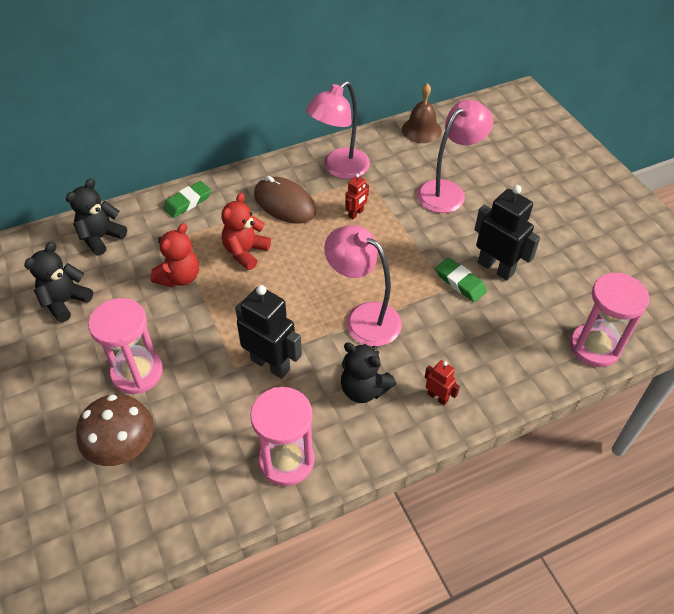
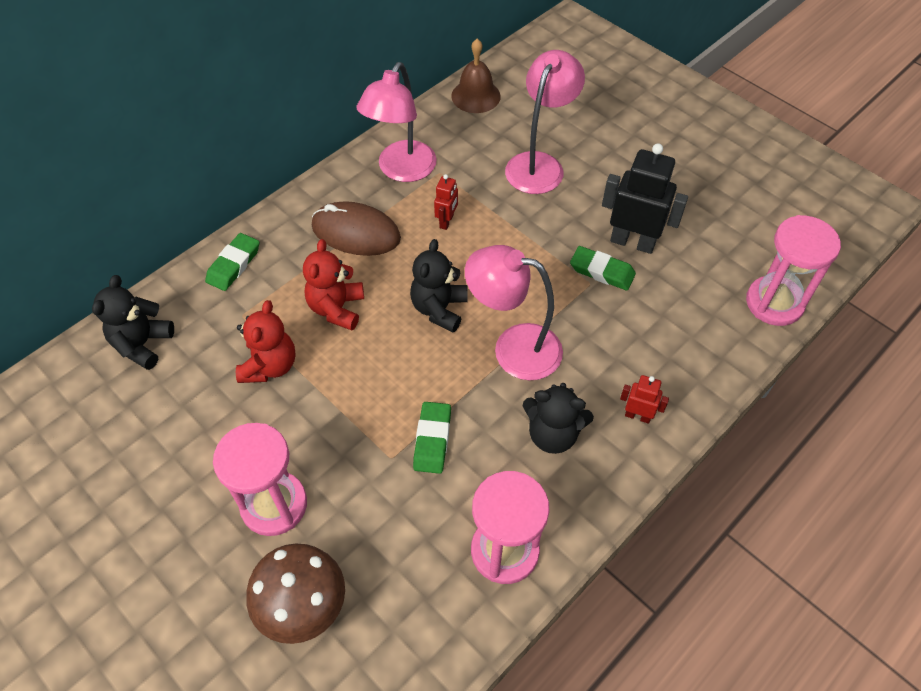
camera: 20 degrees left, 5 degrees up
(65, 301) = (135, 443): black teddy bear -> black teddy bear (439, 309)
(270, 364) = (432, 440): black robot -> green eraser

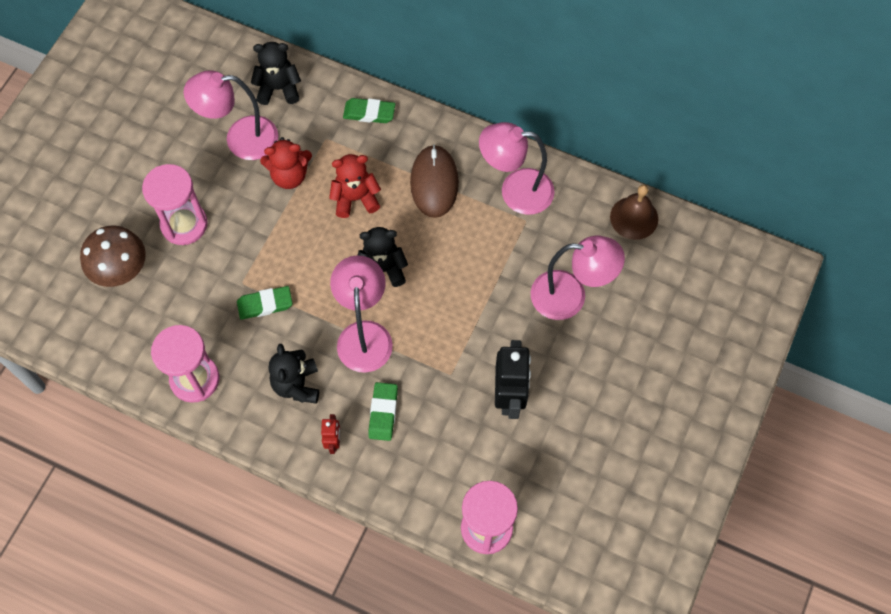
camera: 70 degrees right, 10 degrees up
(187, 405) = (240, 139): none -> pink lamp
(447, 221) = (473, 245): red robot -> none
(602, 271) = (467, 380): green eraser -> green eraser (383, 413)

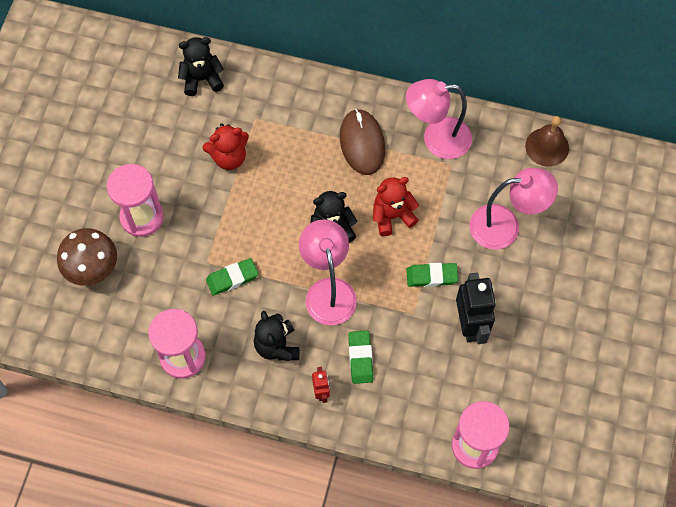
camera: 10 degrees left, 0 degrees up
(240, 139) = (177, 131): pink lamp -> none
(355, 198) = (294, 169): red teddy bear -> red teddy bear (392, 216)
(369, 113) = (289, 89): green eraser -> green eraser (431, 276)

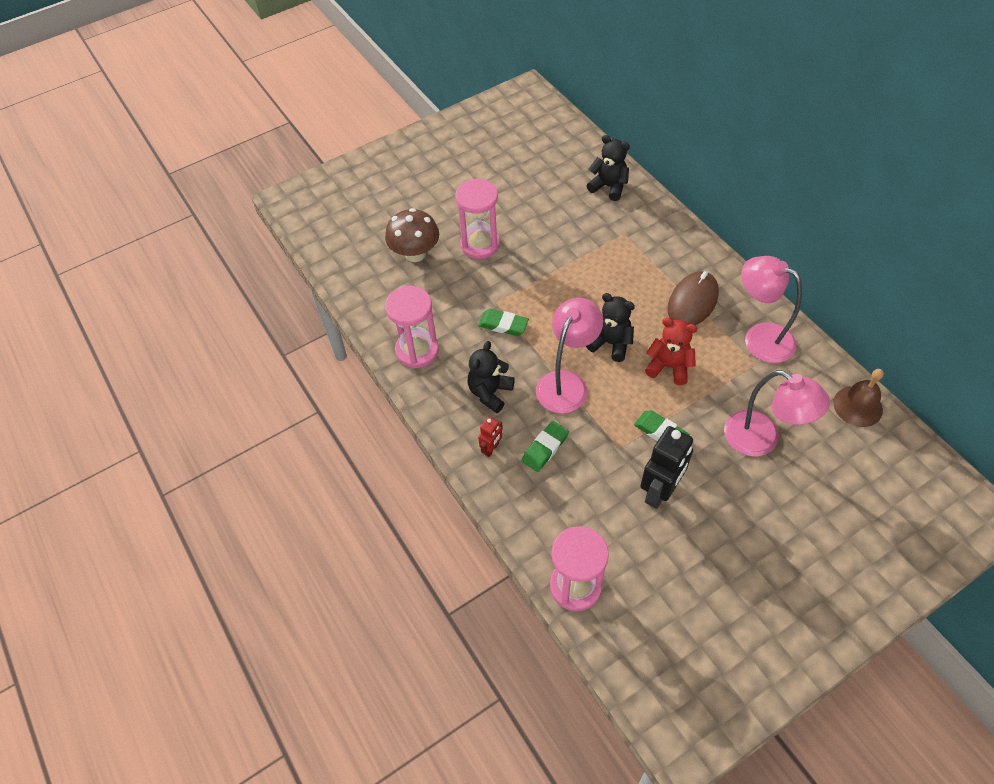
camera: 45 degrees right, 10 degrees down
(229, 157) = (579, 247): red teddy bear -> none

